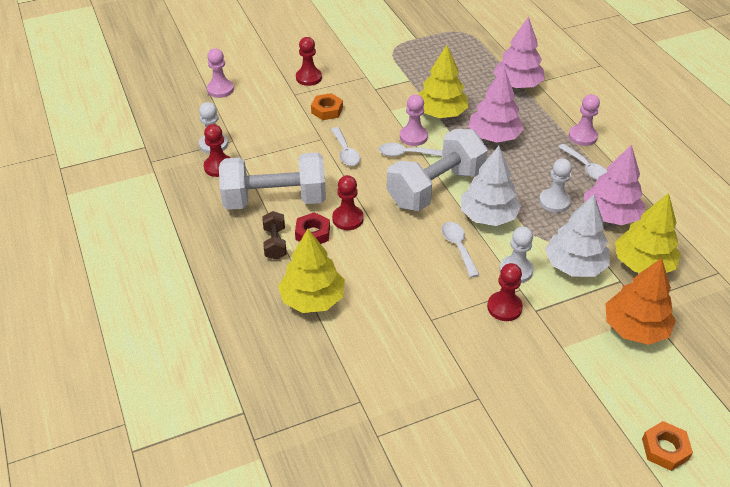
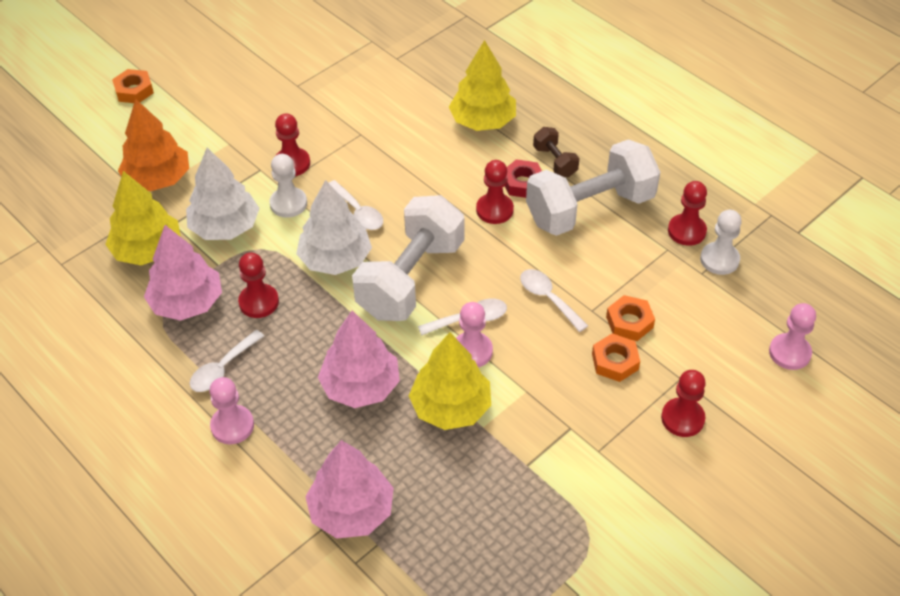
camera: 160 degrees right, 5 degrees up
(302, 126) = (629, 322): none -> orange nut
(554, 202) = (259, 302): white pawn -> red pawn
(586, 168) = (222, 368): white spoon -> white spoon turned 90 degrees counterclockwise

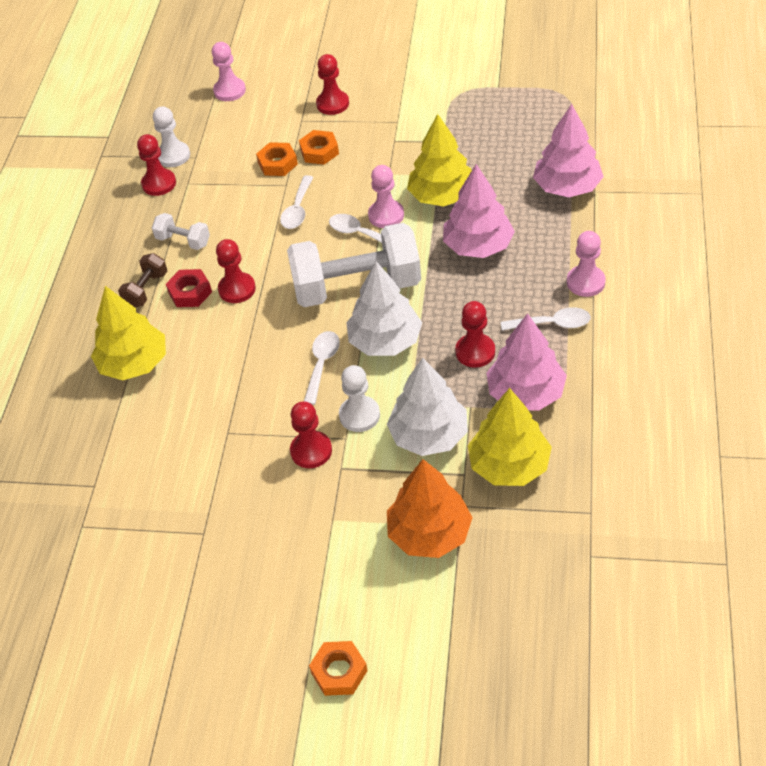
camera: 125 degrees left, 0 degrees up
(590, 209) = (183, 241): white dumbbell -> white dumbbell, size x0.45

